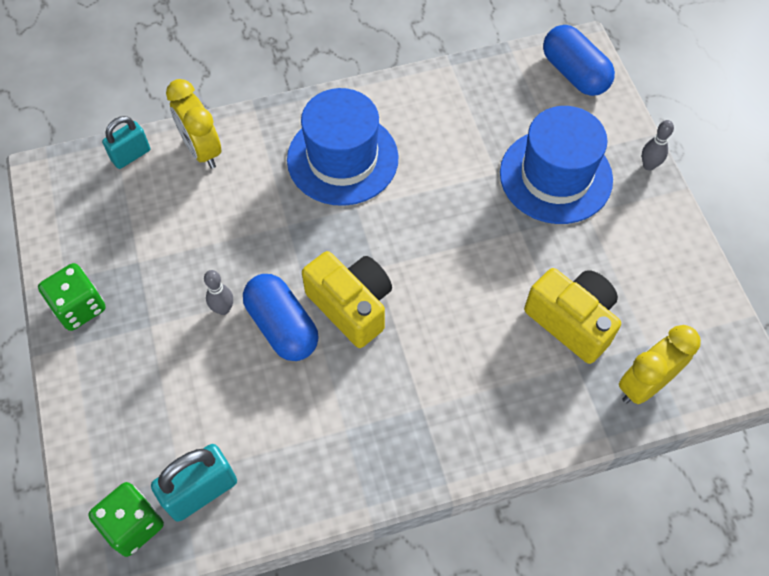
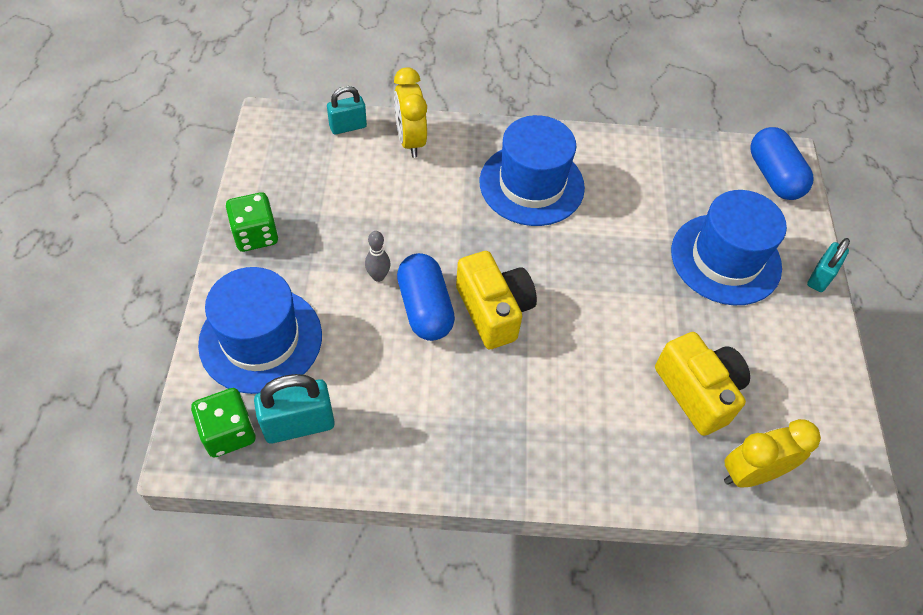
camera: 15 degrees right, 5 degrees down
(128, 417) = (261, 339): none -> blue hat
(648, 165) = (820, 277): grey bowling pin -> turquoise padlock

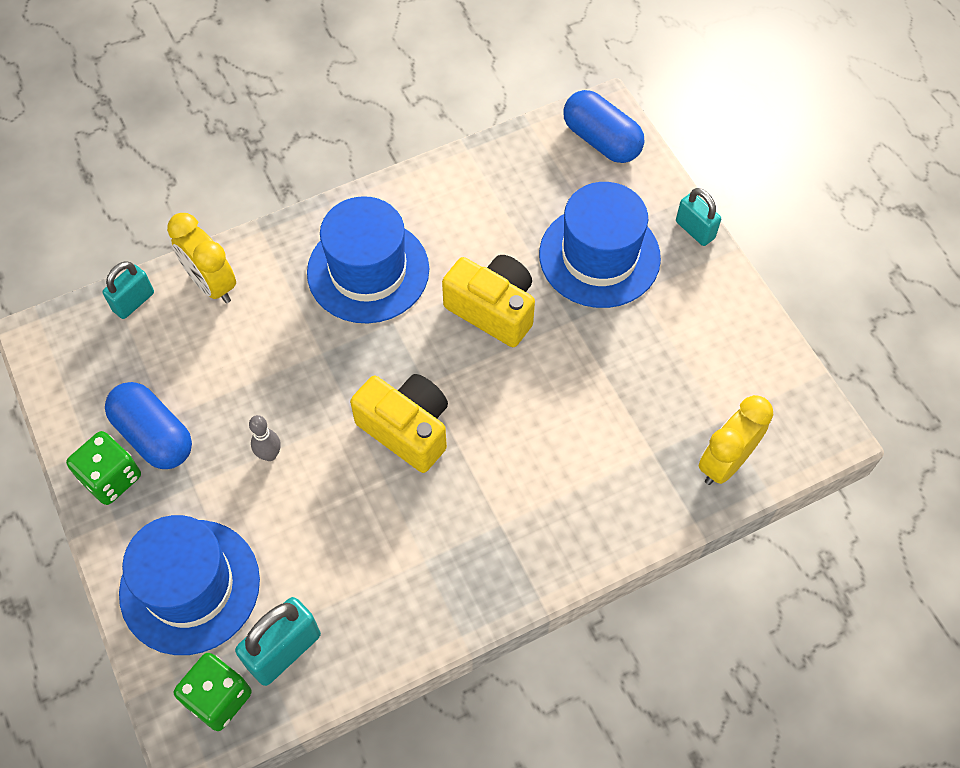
camera: 25 degrees left, 5 degrees up
(425, 308) = (337, 463): blue capsule -> blue capsule (154, 435)
(698, 392) = (640, 408): yellow camera -> yellow camera (493, 309)
(820, 277) = (695, 230): turquoise padlock -> turquoise padlock turned 45 degrees counterclockwise

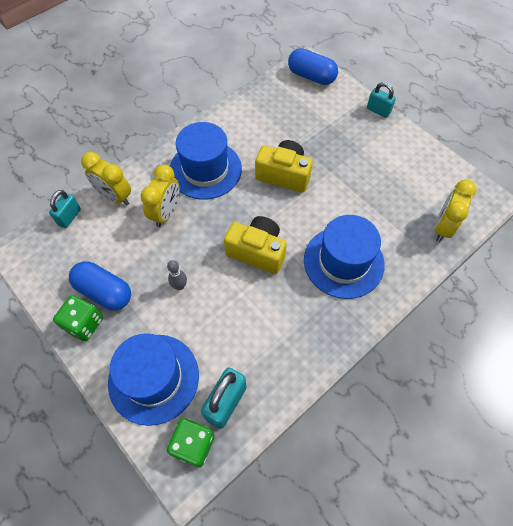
camera: 15 degrees left, 0 degrees up
(284, 331) = (166, 213): none -> yellow clock
(599, 256) = (332, 134): blue hat -> blue hat (343, 262)

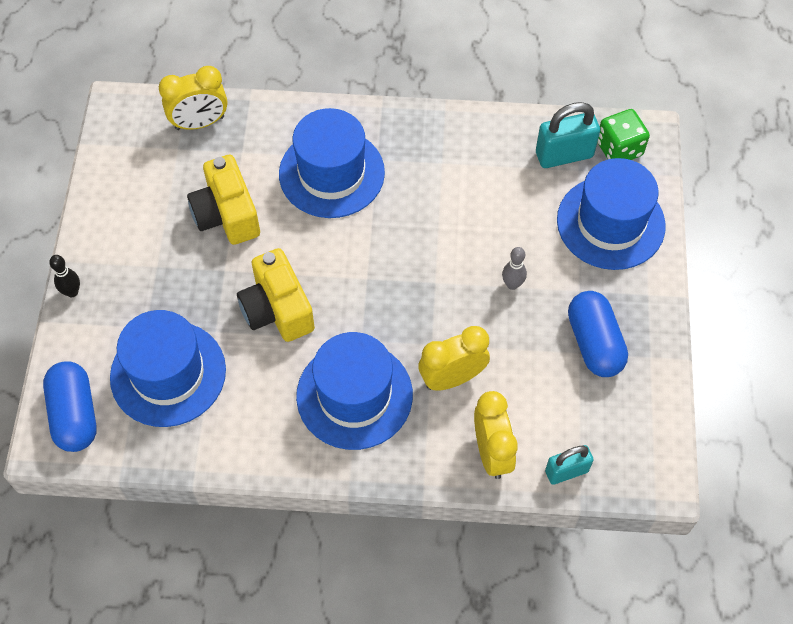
camera: 135 degrees left, 0 degrees up
(84, 324) = (640, 326): green dice -> none
(257, 251) = (401, 252): yellow camera -> yellow camera (226, 214)
(296, 115) = (168, 373): none -> blue hat
(378, 111) = (72, 292): turquoise padlock -> black bowling pin

